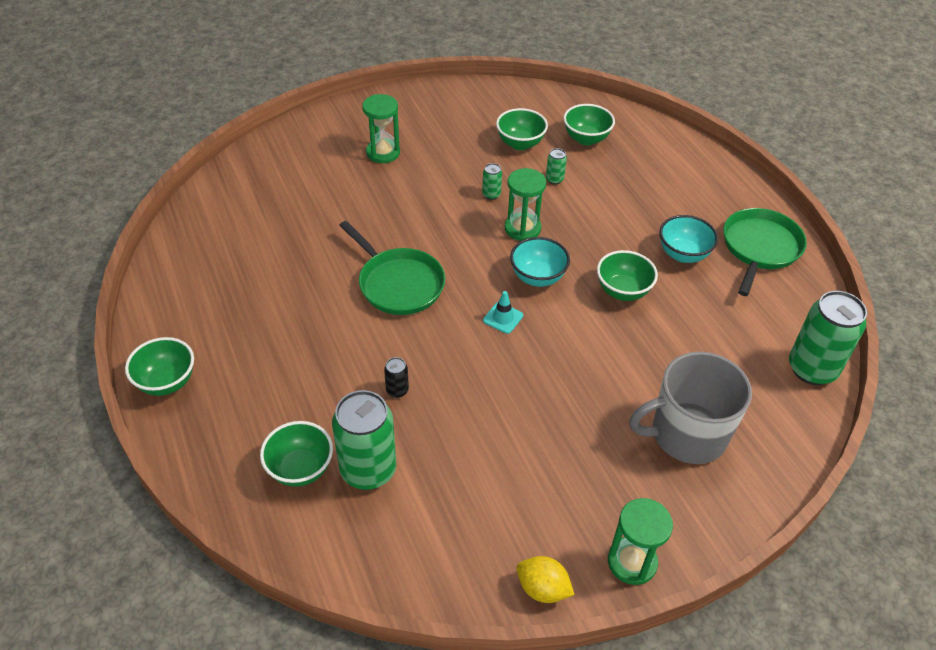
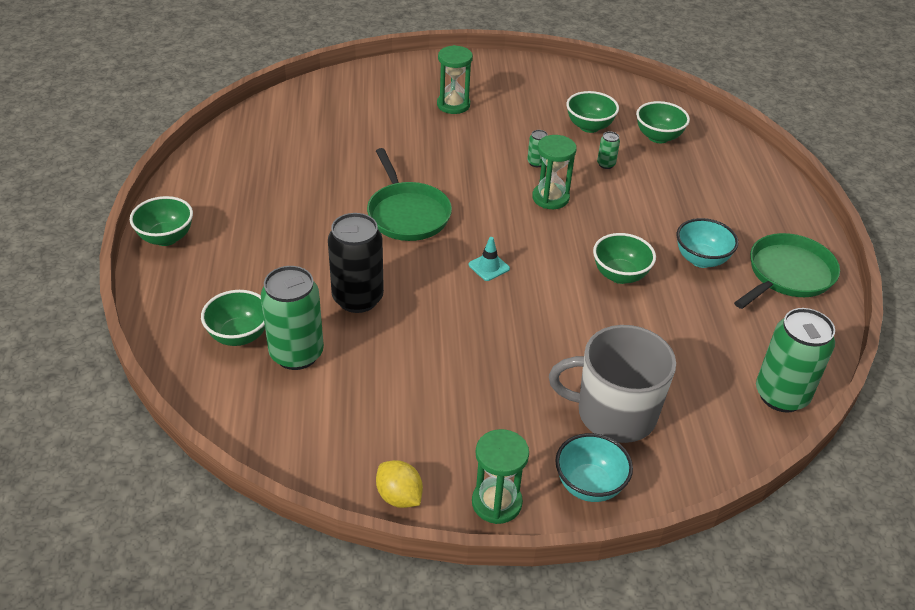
camera: 20 degrees right, 5 degrees down
(397, 390) = (358, 298): black can -> black can, size x2.31
(537, 277) = (542, 242): turquoise bowl -> turquoise bowl (589, 485)

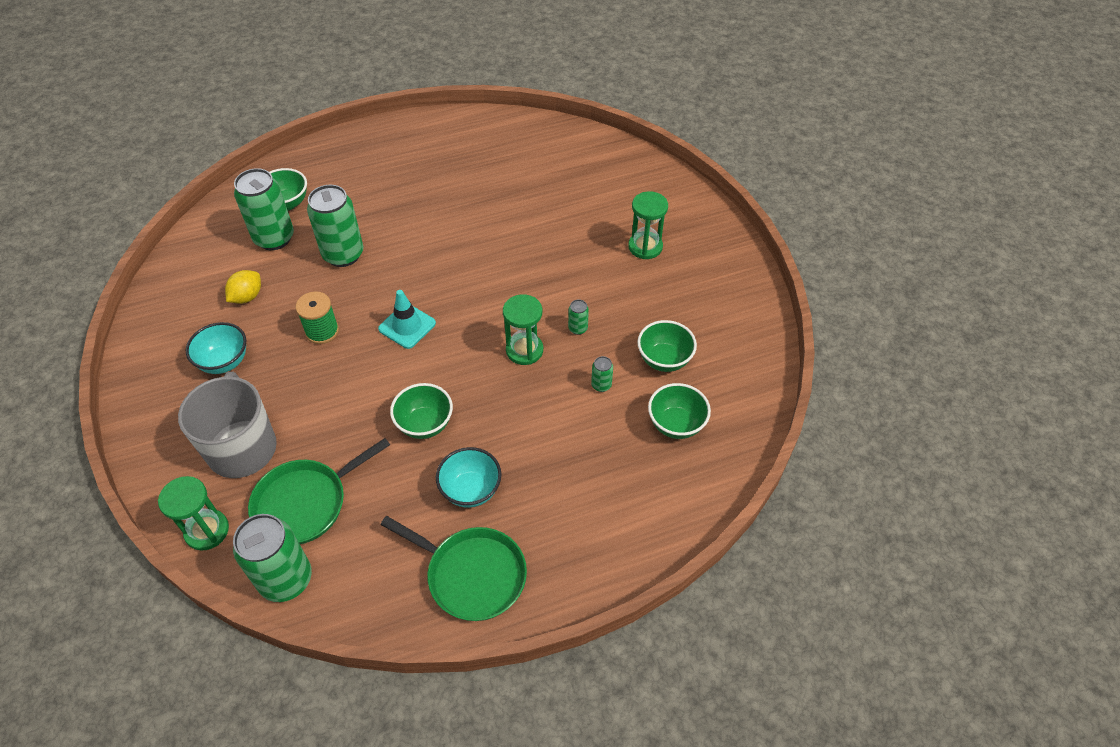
camera: 75 degrees right, 10 degrees up
(166, 238) = (382, 134): green bowl -> none
(358, 298) = (343, 254): black can -> green can
(399, 496) = (143, 330): yellow lemon -> yellow lemon (247, 297)
(407, 214) = (460, 256): green pan -> green pan (305, 503)
(469, 331) = (322, 331): none -> green spool
(489, 267) = (407, 326): turquoise traffic cone -> turquoise traffic cone, size x1.50
(496, 503) = (141, 387): green hourglass -> green hourglass (207, 531)
(589, 485) = (162, 442): turquoise bowl -> turquoise bowl (224, 362)

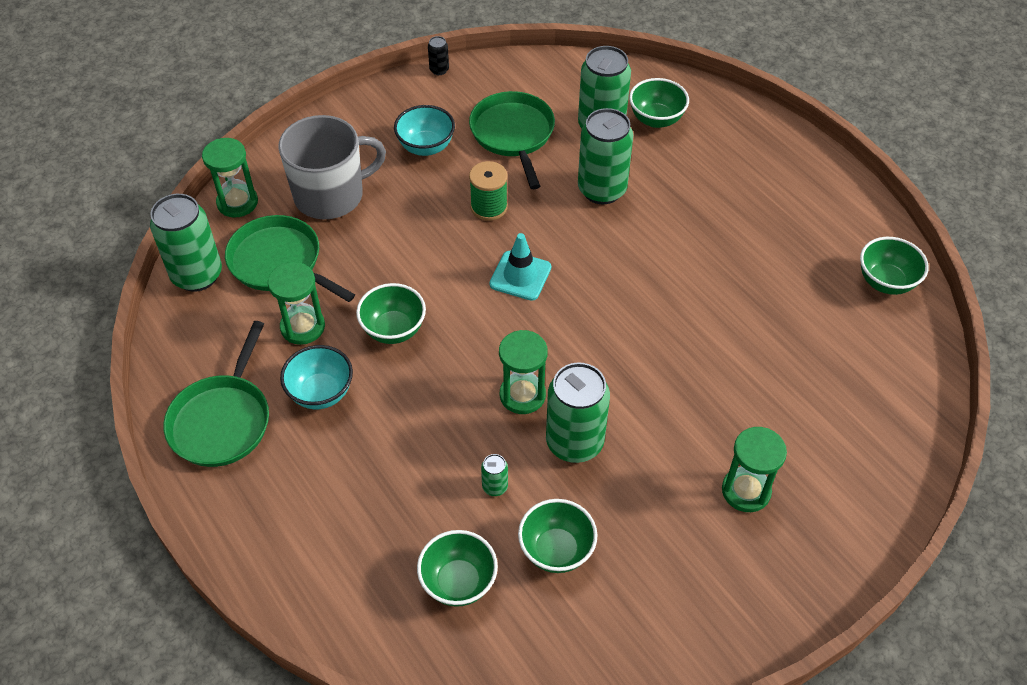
camera: 75 degrees right, 0 degrees up
(130, 333) = (439, 70): none -> black can
(247, 297) = (513, 134): yellow lemon -> green pan
(392, 494) = (302, 327): none -> green hourglass
(505, 131) = (885, 282): none -> green bowl
(578, 328) = (574, 442): green can -> green can, size x2.31

